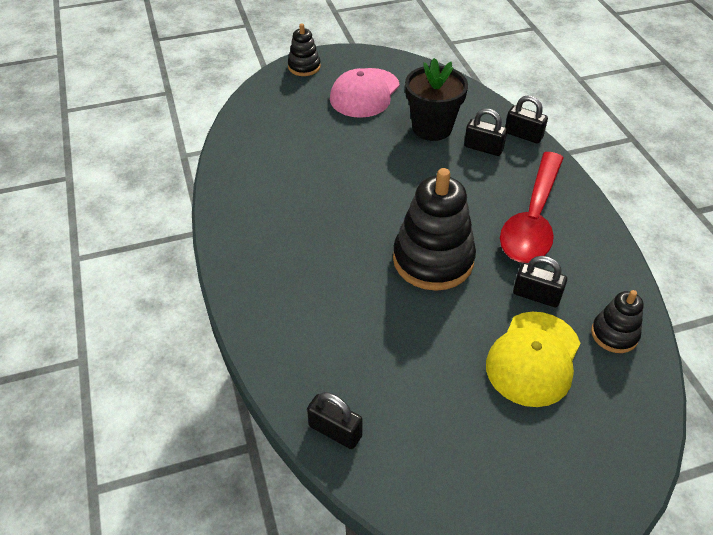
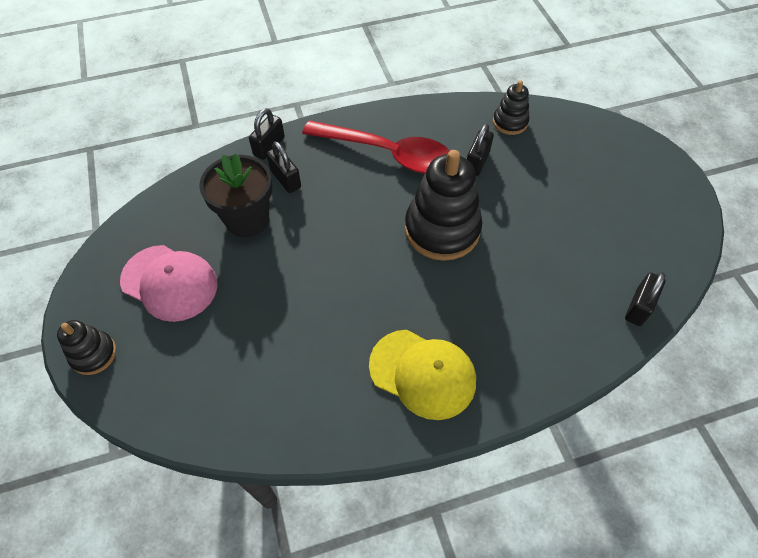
camera: 90 degrees left, 10 degrees up
(483, 148) = (285, 179): black padlock -> black padlock turned 60 degrees counterclockwise
(533, 358) = (541, 171): yellow cap -> yellow cap (422, 373)

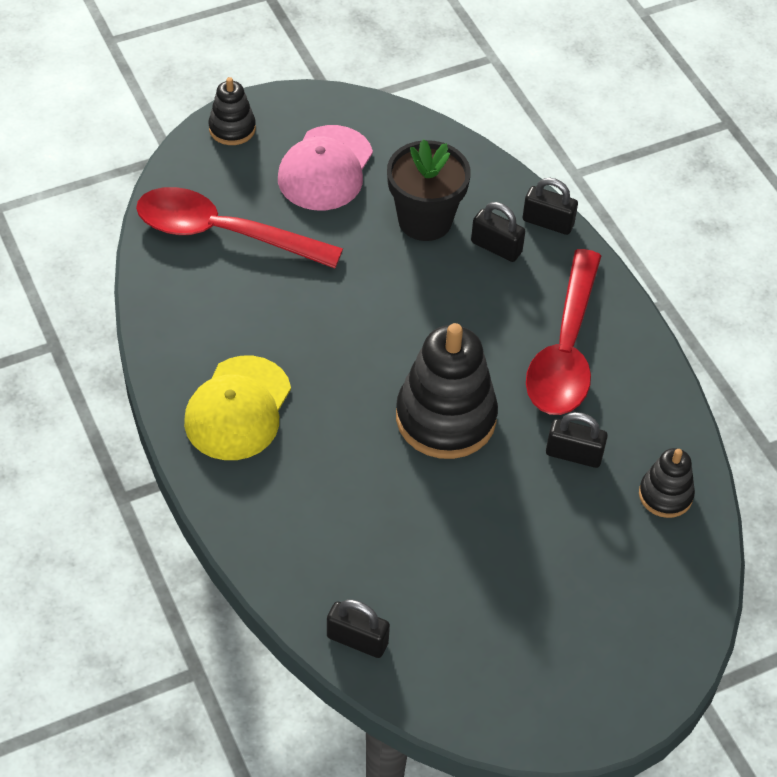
camera: 80 degrees right, 5 degrees down
(223, 371) = (224, 233): none -> red spoon
(285, 179) = (496, 247): black padlock -> black padlock turned 75 degrees clockwise

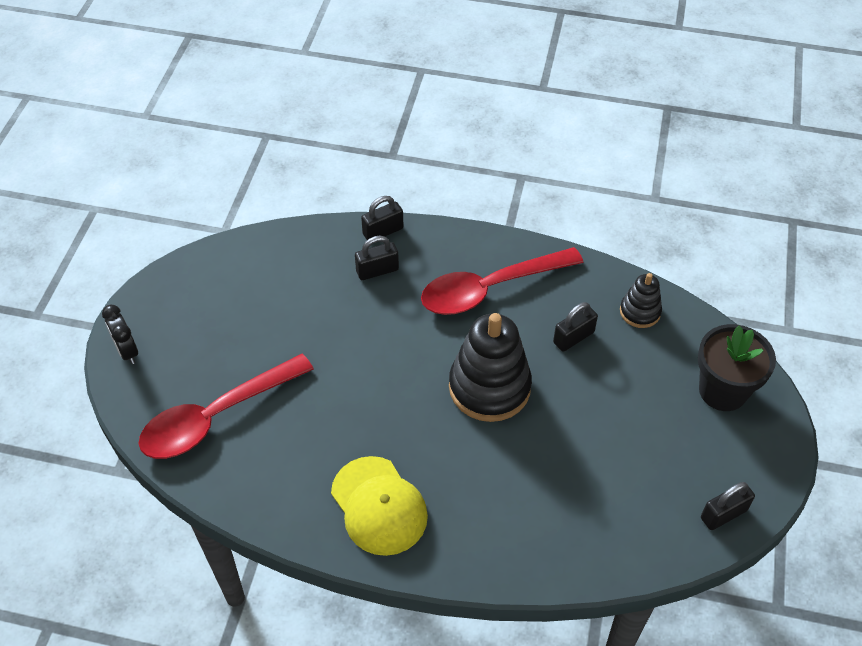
camera: 50 degrees left, 0 degrees up
(232, 128) = (127, 351): black stacking toy -> black clock
(325, 169) = (220, 320): pink cap -> none
(357, 640) = (627, 554): black padlock -> black padlock (723, 514)
(425, 220) = (319, 293): black flower pot -> black flower pot (722, 391)
(565, 350) = (490, 288): red spoon -> red spoon turned 105 degrees clockwise

